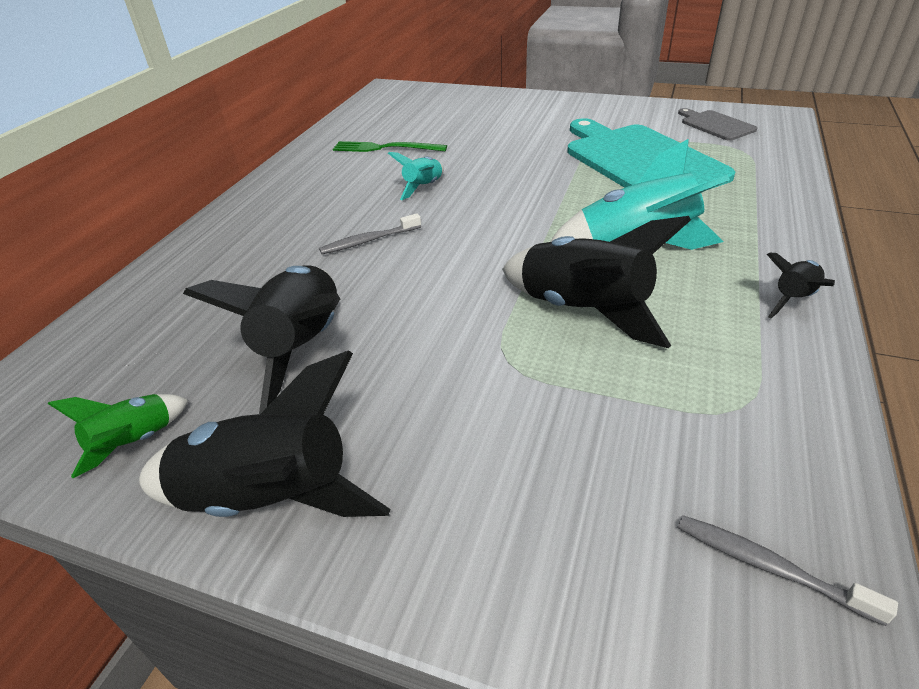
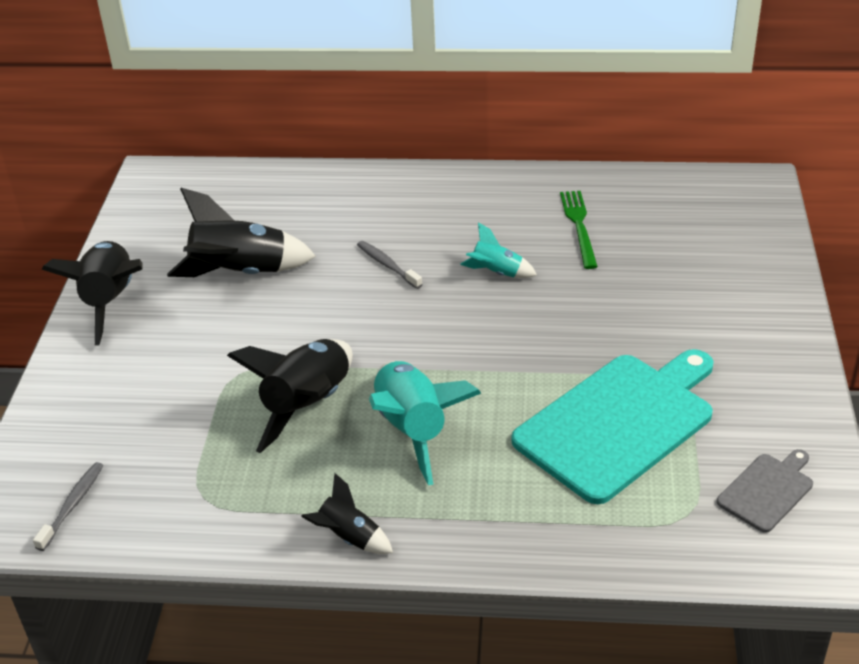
camera: 75 degrees right, 0 degrees up
(135, 442) = (147, 238): green rocket -> none

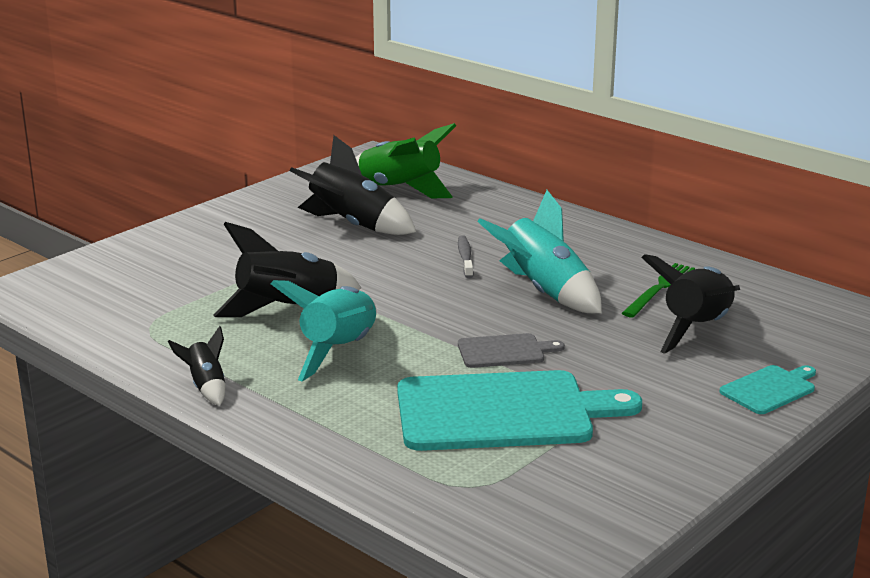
camera: 35 degrees right, 15 degrees down
(72, 506) = (68, 298): grey toothbrush -> none
(110, 302) = (245, 210): black rocket -> black rocket (697, 329)
(231, 208) = (400, 189): none -> green rocket
(496, 273) = (544, 291): turquoise rocket -> turquoise rocket, size x1.91
(767, 490) = (563, 503): grey cutting board -> grey cutting board (504, 351)
(768, 293) = (770, 389): none -> turquoise cutting board

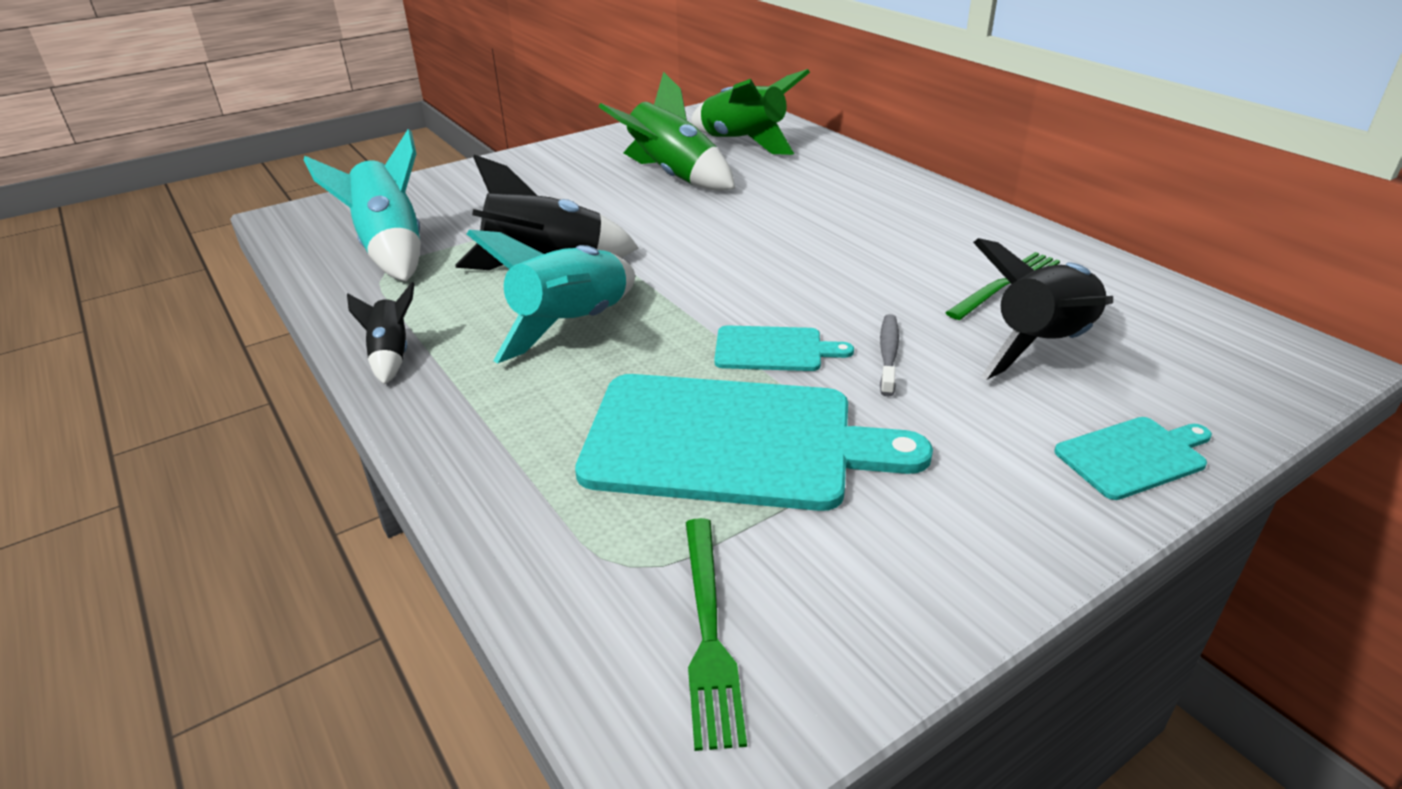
camera: 15 degrees right, 10 degrees up
(352, 225) = (672, 176): black rocket -> green rocket
(465, 258) = (779, 223): grey toothbrush -> grey toothbrush (888, 355)
(504, 351) = (773, 349): grey cutting board -> turquoise cutting board
(538, 510) = (709, 632): none -> green fork
(544, 291) = (856, 273): turquoise rocket -> turquoise rocket (390, 249)

